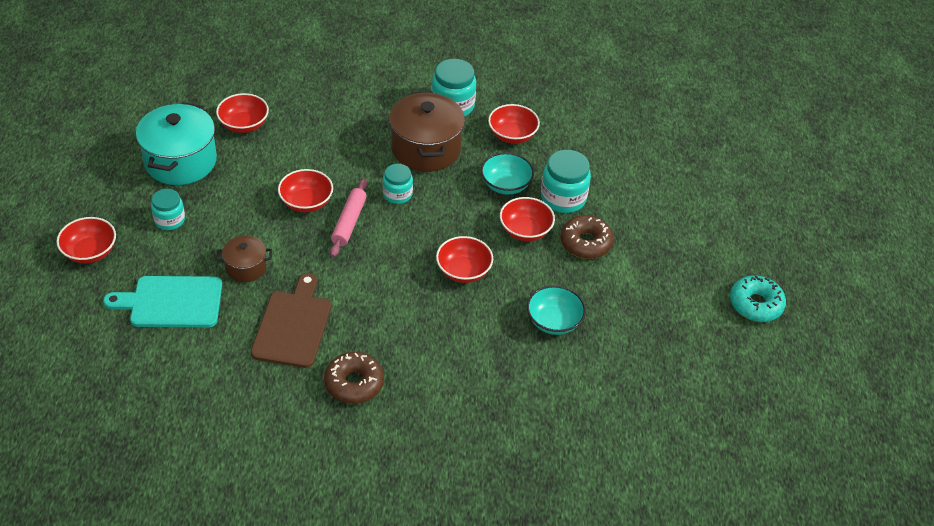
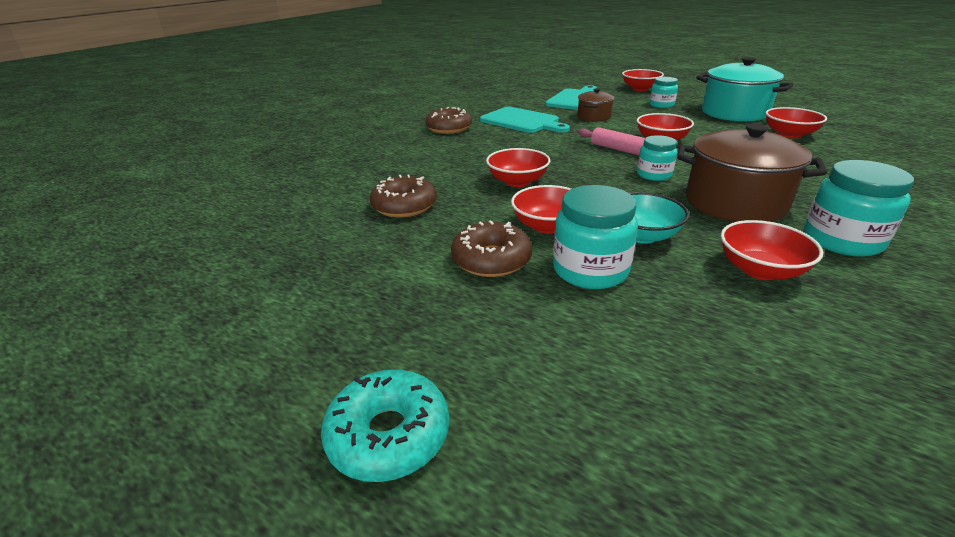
camera: 125 degrees right, 15 degrees down
(293, 325) = (522, 121): brown cutting board -> turquoise cutting board
(554, 321) = (404, 206): turquoise bowl -> brown donut
(755, 304) = (207, 375): turquoise donut -> turquoise donut (389, 435)

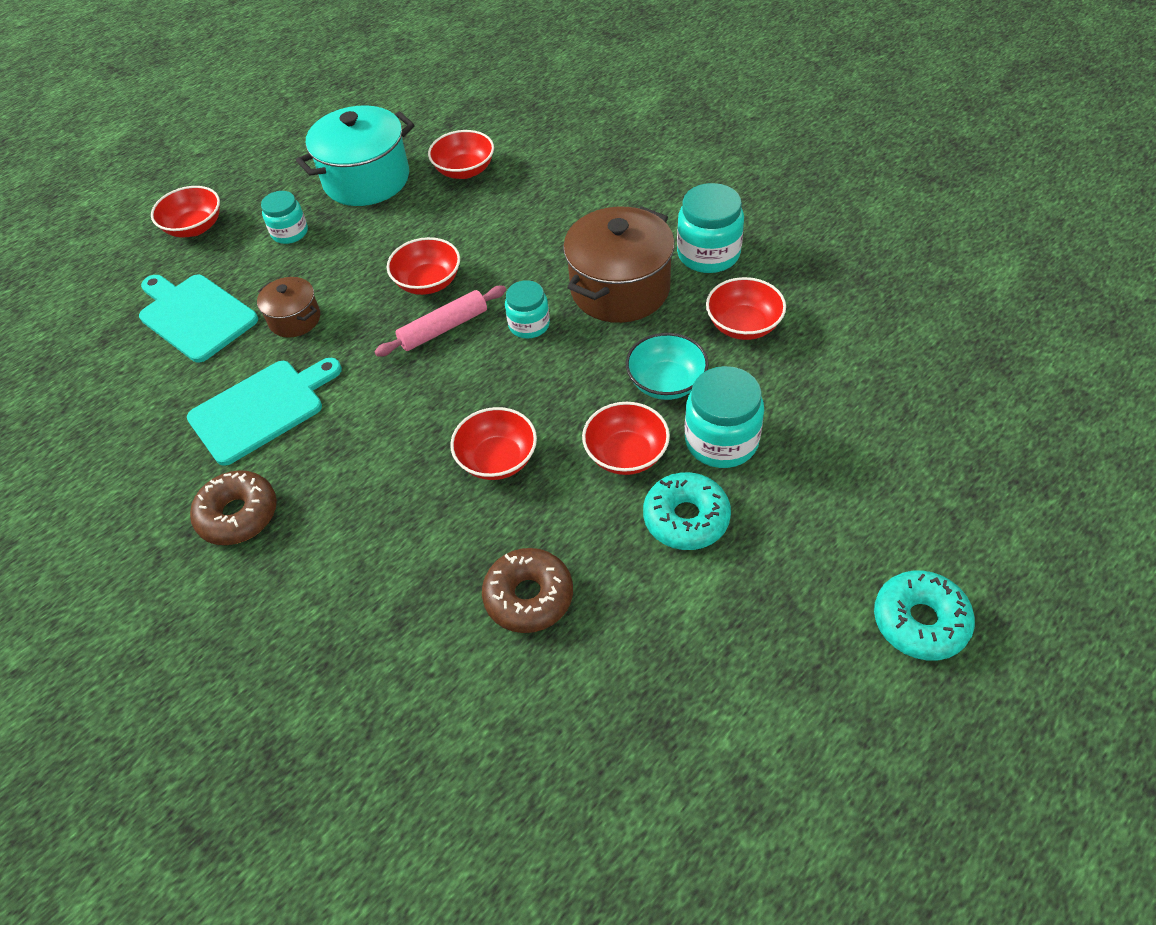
camera: 75 degrees left, 20 degrees up
(491, 260) = (686, 518): brown donut -> turquoise donut

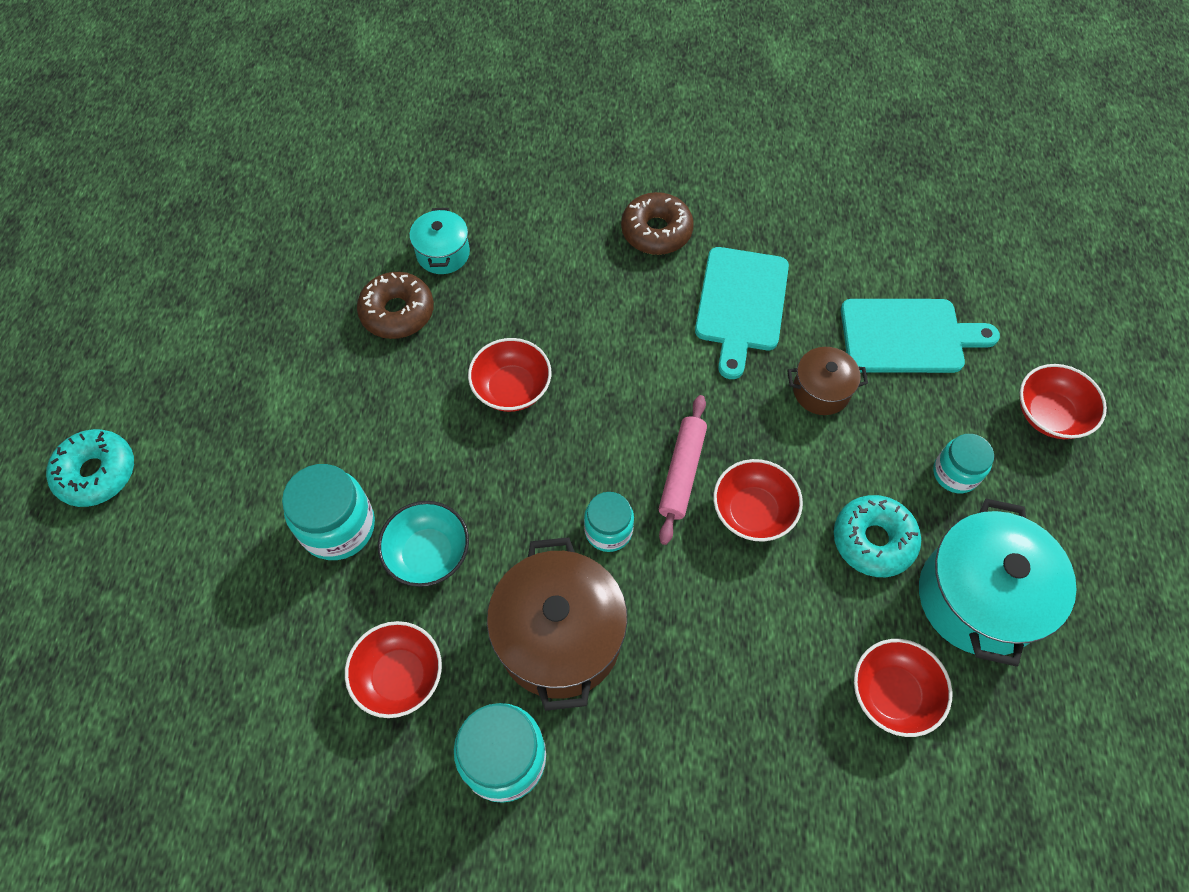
camera: 135 degrees right, 10 degrees up
(432, 632) = (443, 253): none -> turquoise pot
(626, 454) = (411, 461): red bowl -> none
(686, 518) = (323, 439): turquoise donut -> turquoise donut (873, 540)

